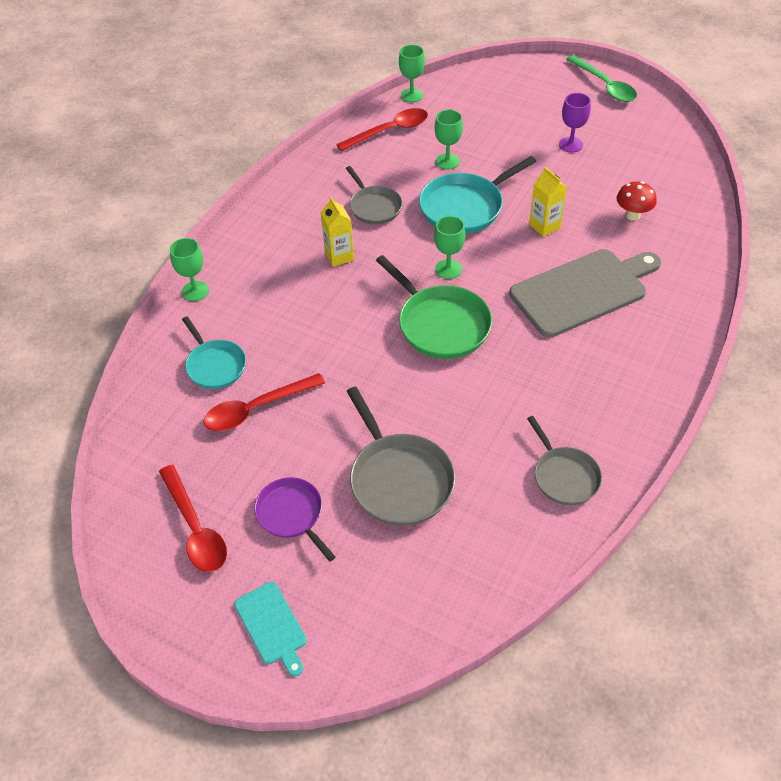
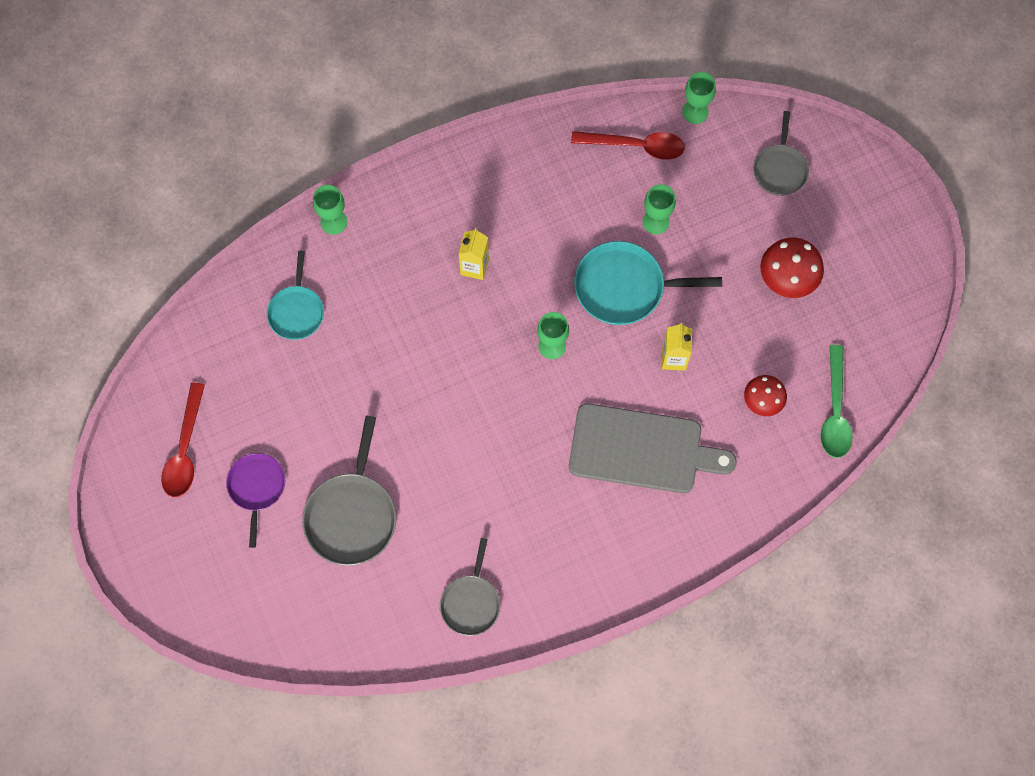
camera: 35 degrees right, 20 degrees up
(256, 409) = (298, 376): red spoon -> none
(272, 626) = (182, 564): turquoise cutting board -> none
(374, 207) = (547, 231): grey pan -> grey pan (780, 169)
(441, 324) = (498, 398): green pan -> none
(570, 144) = (786, 280): purple goblet -> red mushroom
(604, 85) = (892, 228): green spoon -> green spoon (835, 411)

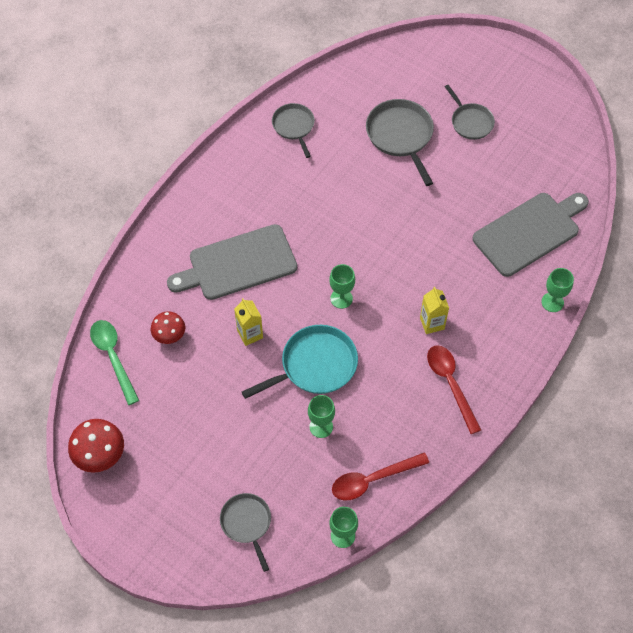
camera: 150 degrees right, 10 degrees down
(185, 449) = (531, 120): red spoon -> red spoon (450, 384)
(256, 487) = (470, 122): purple pan -> grey pan
(296, 311) = (529, 232): turquoise pan -> grey cutting board
(786, 280) = (196, 434): red mushroom -> red mushroom (101, 456)

